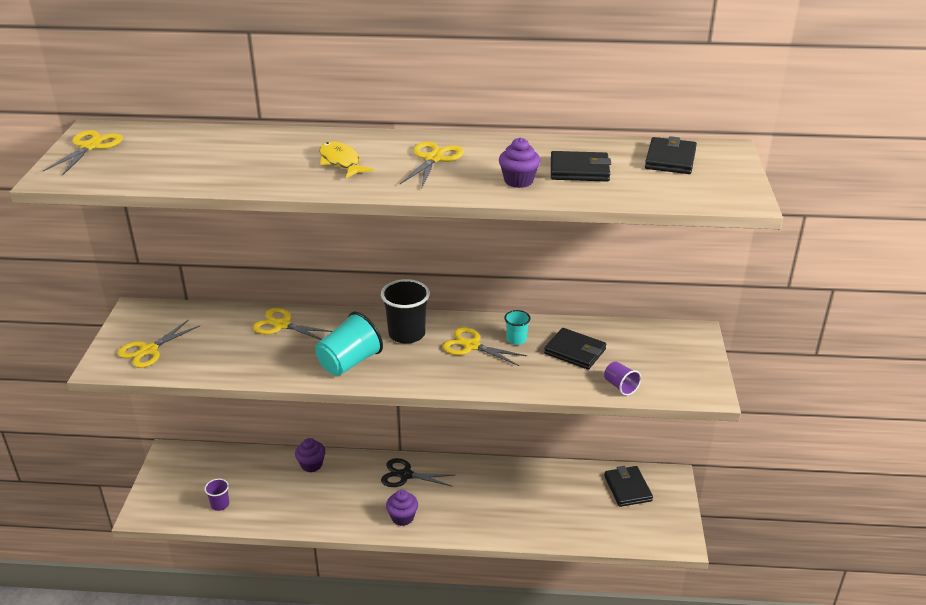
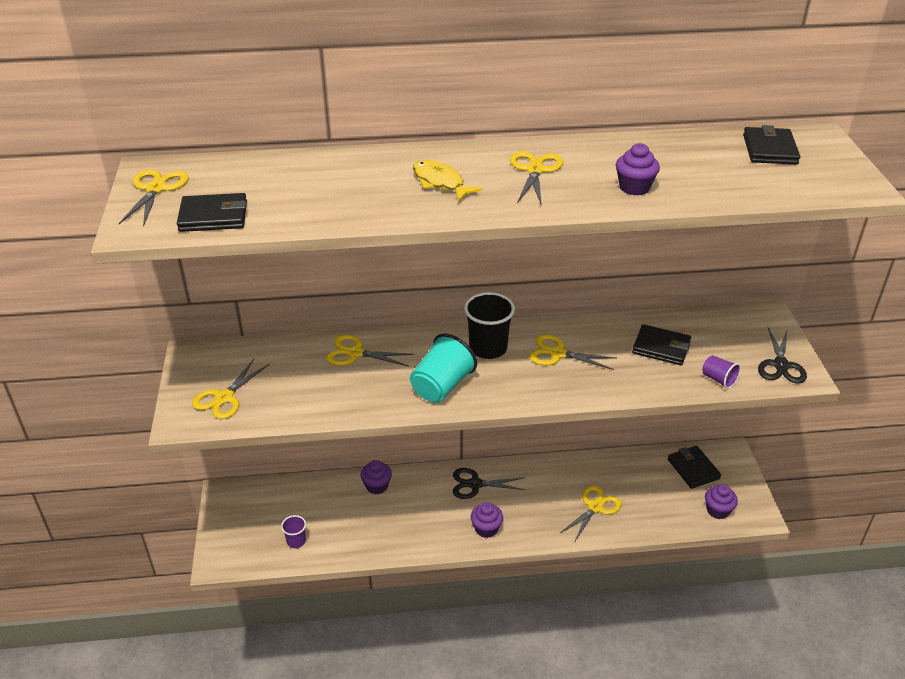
camera: 10 degrees left, 5 degrees up
(516, 339) = (599, 341): turquoise cup -> none
(516, 511) = (595, 507): none -> yellow scissors
(579, 170) = (688, 170): black wallet -> black wallet (213, 216)
(639, 531) = (717, 510): none -> purple cupcake
(689, 380) = (781, 365): none -> black scissors

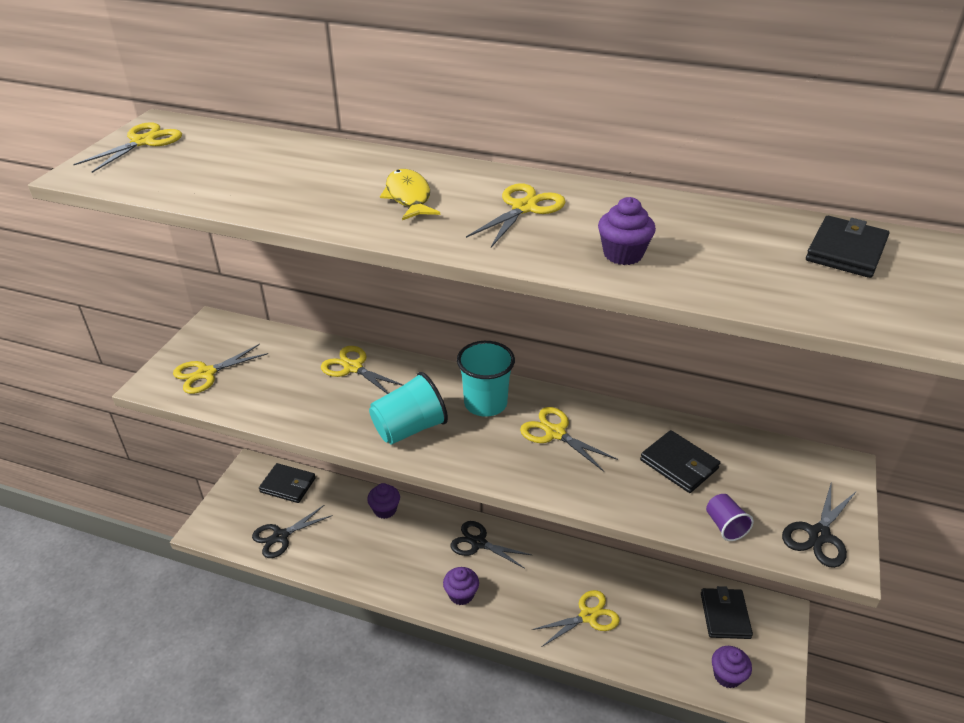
camera: 25 degrees right, 0 degrees up
(213, 216) = (161, 178): black wallet -> black wallet (288, 485)
(296, 541) = (280, 536): purple cup -> black scissors
(488, 348) = (485, 403): black cup -> turquoise cup

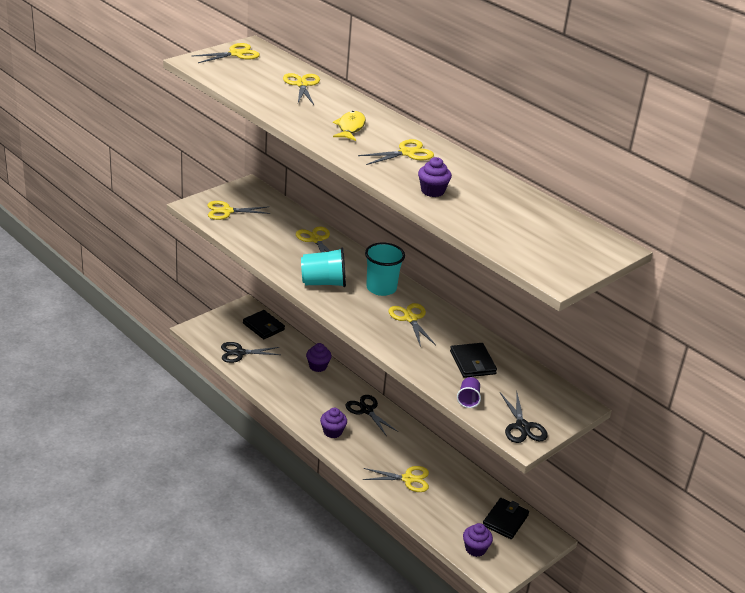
camera: 25 degrees right, 5 degrees down
(280, 157) = (302, 85): none -> yellow scissors
(819, 535) = (522, 426): black scissors -> black scissors turned 75 degrees counterclockwise
(846, 251) = (560, 231): black wallet -> none

